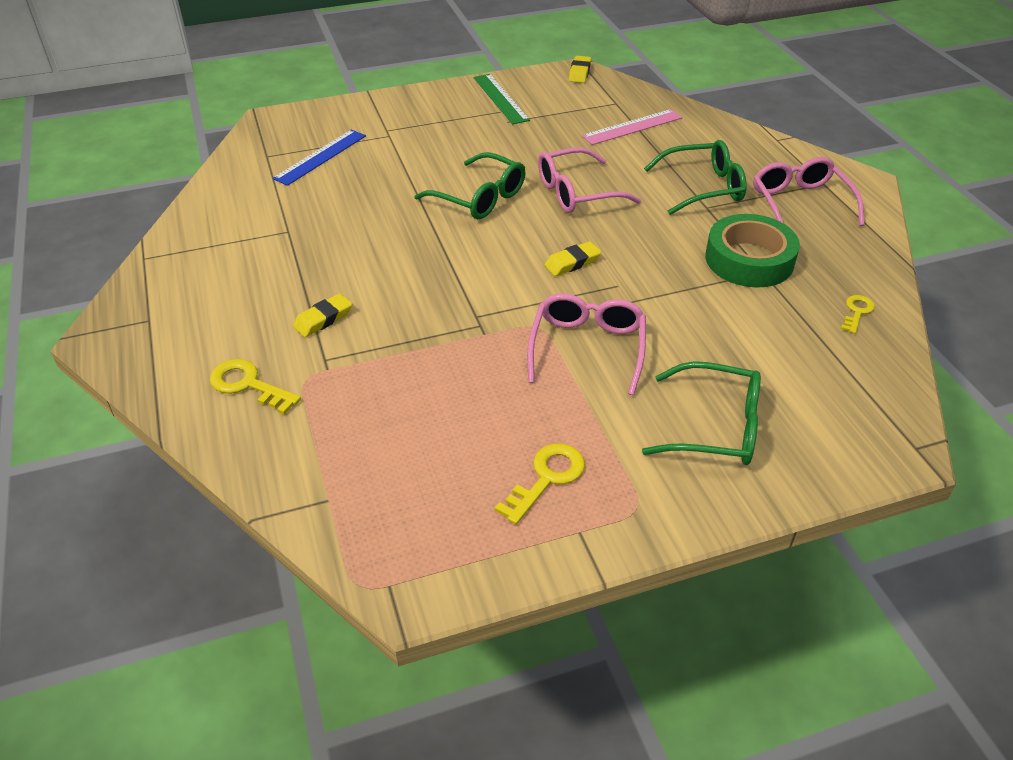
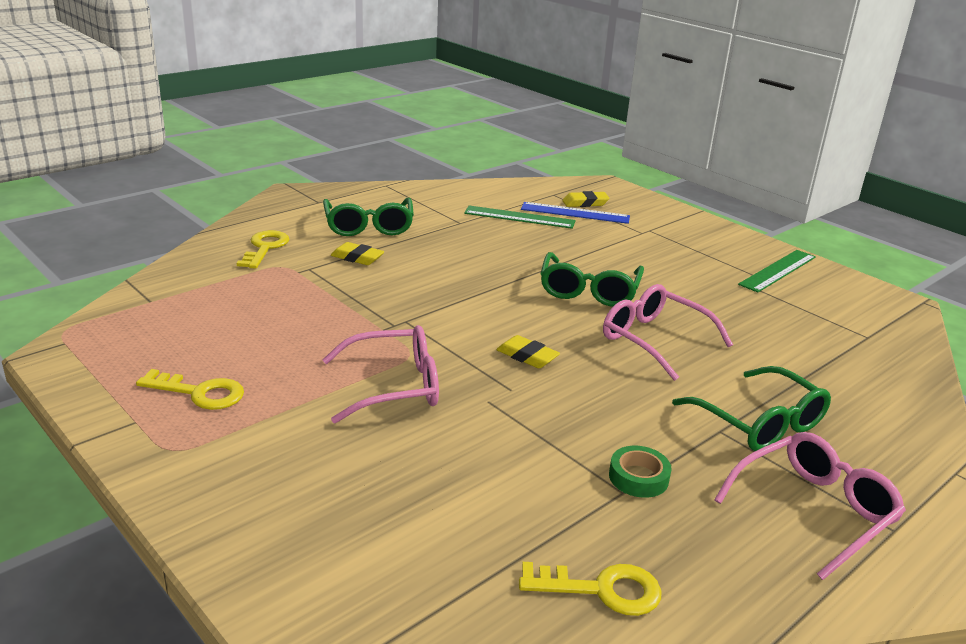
camera: 65 degrees right, 15 degrees down
(304, 191) = (519, 217): none -> green ruler
(579, 73) = (898, 305): yellow eraser -> yellow eraser (585, 203)
(632, 127) = (829, 355): pink ruler -> none
(715, 427) = (309, 486): green glasses -> green glasses (369, 226)
(749, 260) = (638, 477): green tape -> green tape, size x0.50
(857, 312) = (601, 589): yellow key -> yellow key, size x1.56

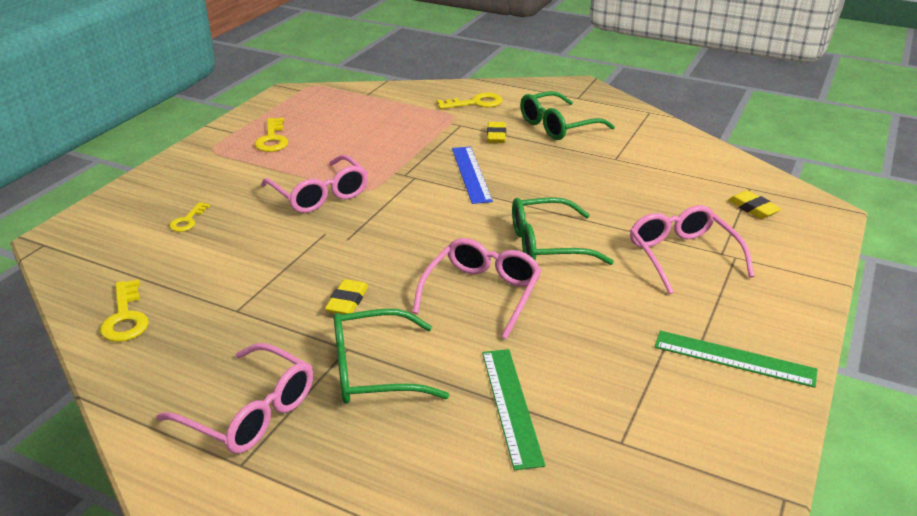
camera: 70 degrees right, 5 degrees up
(378, 502) = (187, 220): none -> yellow key
(519, 217) = (665, 182): green ruler -> green ruler (511, 405)
(527, 356) = (400, 236): yellow eraser -> yellow eraser (347, 302)
(575, 213) = (718, 207): blue ruler -> blue ruler (471, 174)
(638, 246) = (682, 256): none -> pink glasses
(638, 477) = (257, 315): green tape -> none
(760, 423) = (373, 371): green glasses -> green glasses turned 45 degrees clockwise

